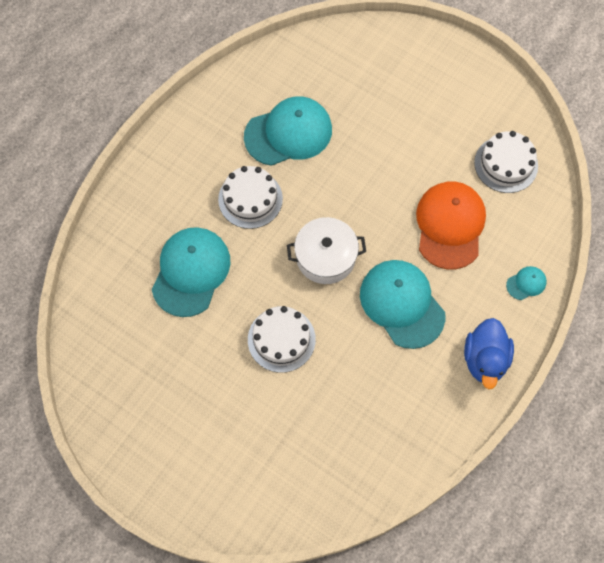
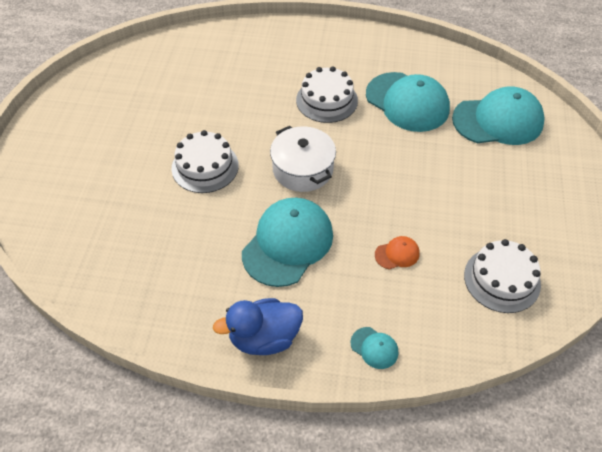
camera: 65 degrees right, 15 degrees down
(191, 272) = (237, 88): turquoise cap -> turquoise cap (498, 120)
(450, 225) = (397, 254): orange cap -> orange cap, size x0.43

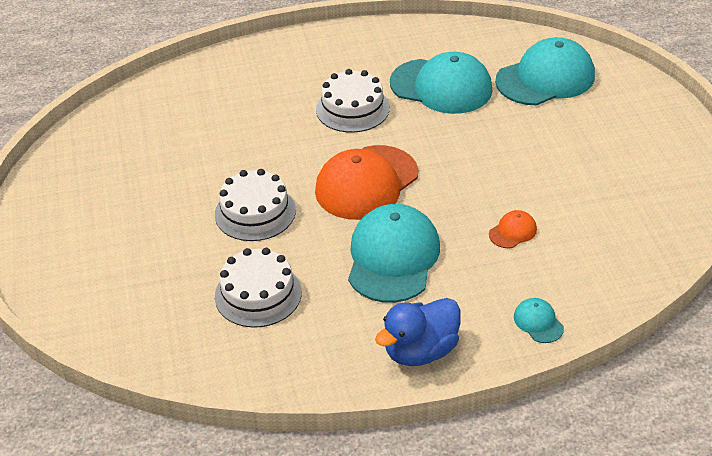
camera: 20 degrees left, 10 degrees down
(303, 169) = (366, 183): white pot -> orange cap
(374, 348) = (538, 322): turquoise cap -> turquoise cap turned 135 degrees counterclockwise
(502, 279) = (629, 222): white cake -> white cake (258, 294)

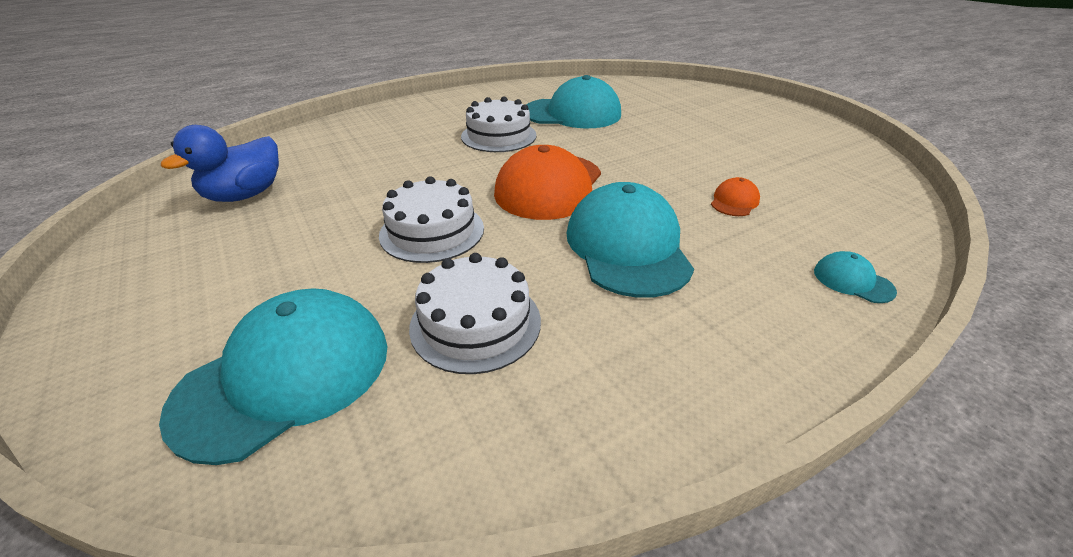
camera: 20 degrees left, 5 degrees down
(420, 351) = (750, 349): blue duck -> blue duck (245, 195)
(545, 78) = (656, 100): turquoise cap -> turquoise cap (285, 375)

